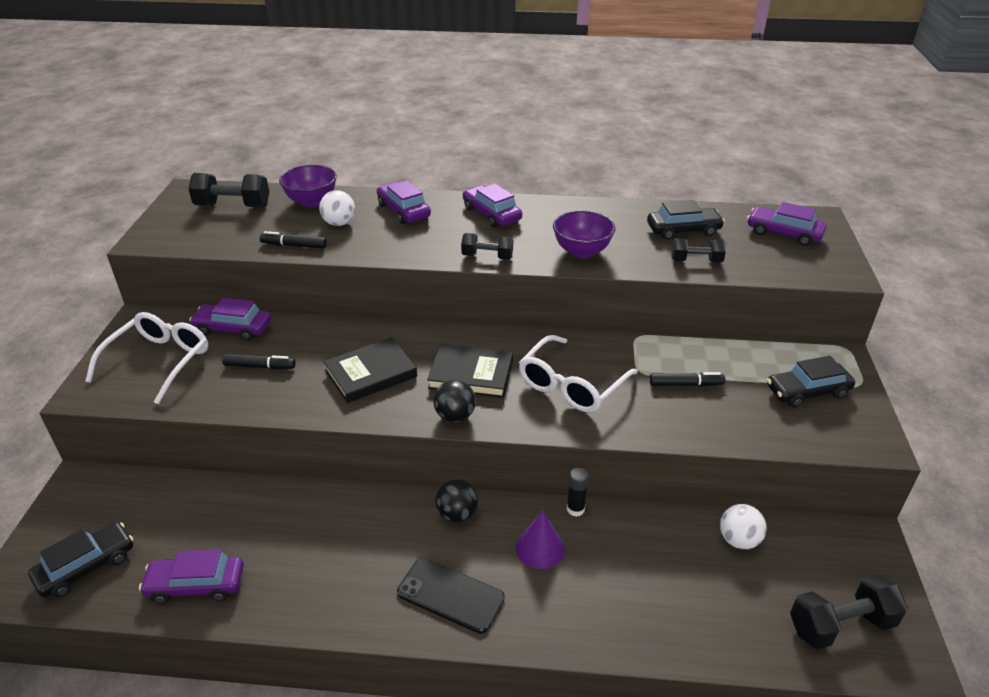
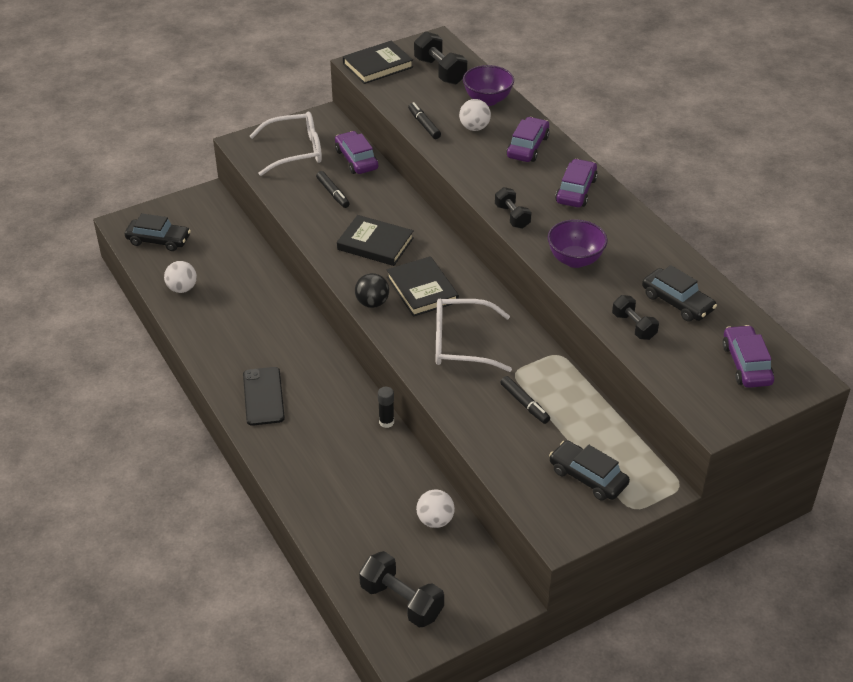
camera: 55 degrees right, 5 degrees up
(166, 232) = (378, 65): none -> black book
(196, 585) = (182, 288): purple car -> white ball
(457, 514) = (329, 367): black ball -> none
(540, 548) = (336, 420): purple cone -> none

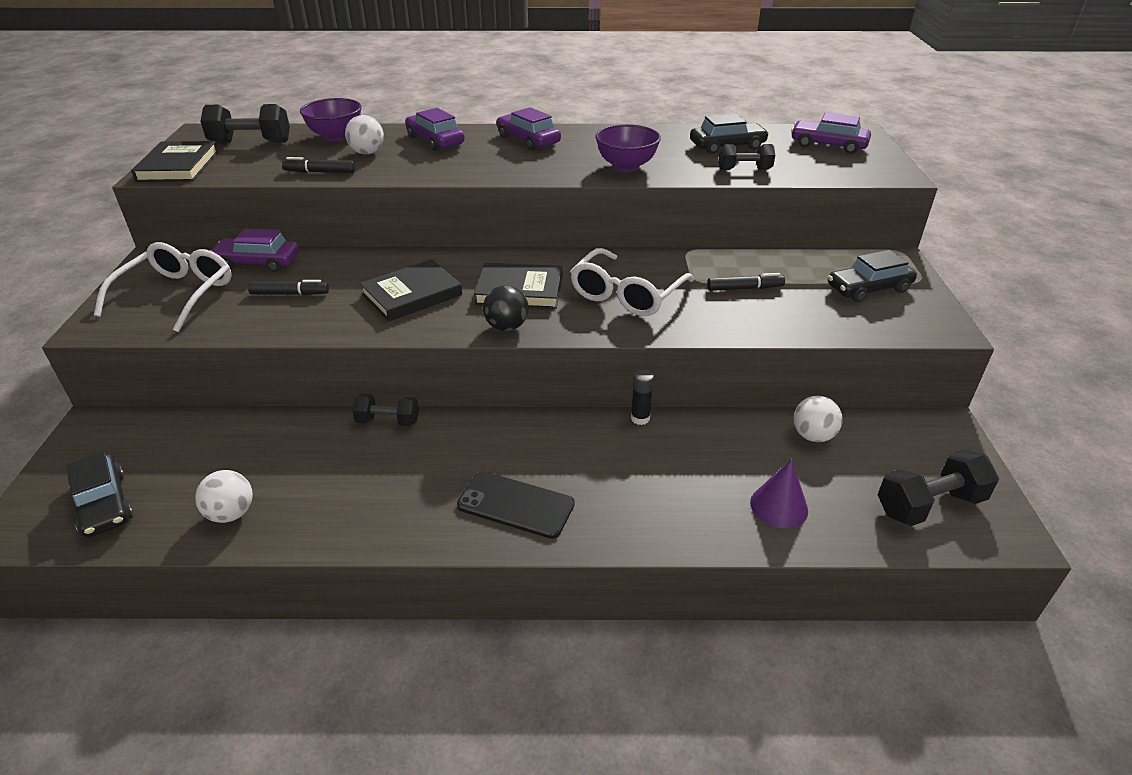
camera: 60 degrees left, 5 degrees down
(158, 240) = (104, 504): black car -> black car turned 105 degrees clockwise
(345, 520) = (779, 506): none -> purple cone
(512, 216) = (528, 174): black dumbbell -> black dumbbell (388, 421)

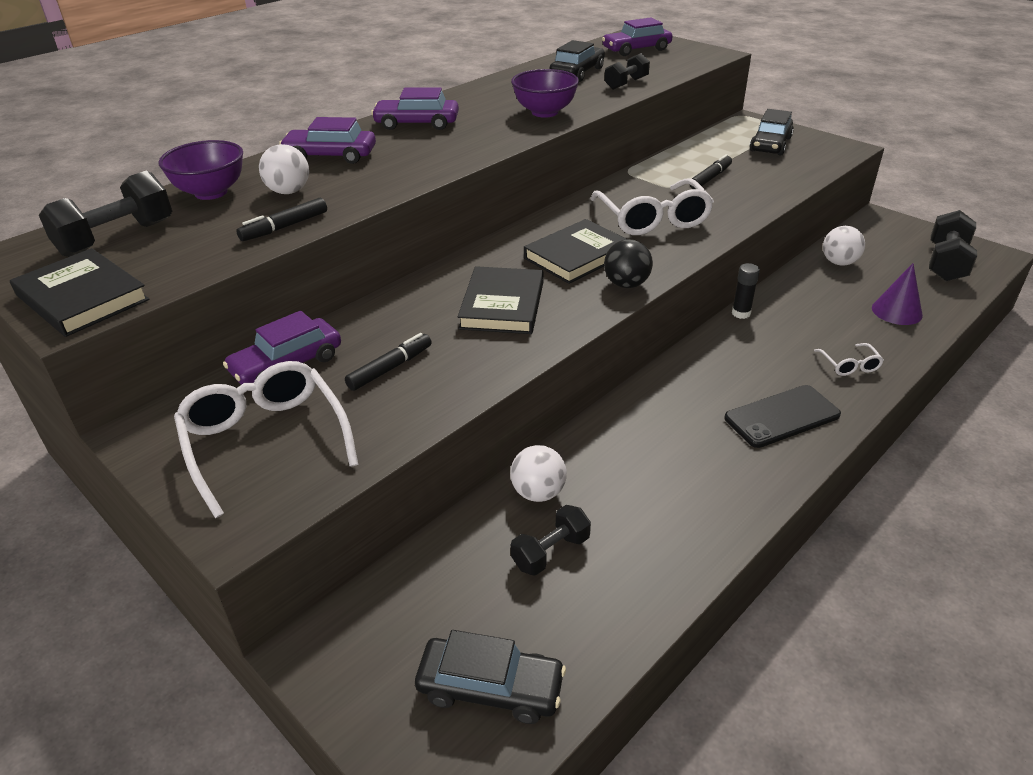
camera: 45 degrees left, 0 degrees up
(231, 513) = (617, 589): white ball -> white ball (538, 492)
(388, 421) = (589, 433): black dumbbell -> black dumbbell (551, 552)
(642, 512) = (849, 365): none -> white glasses

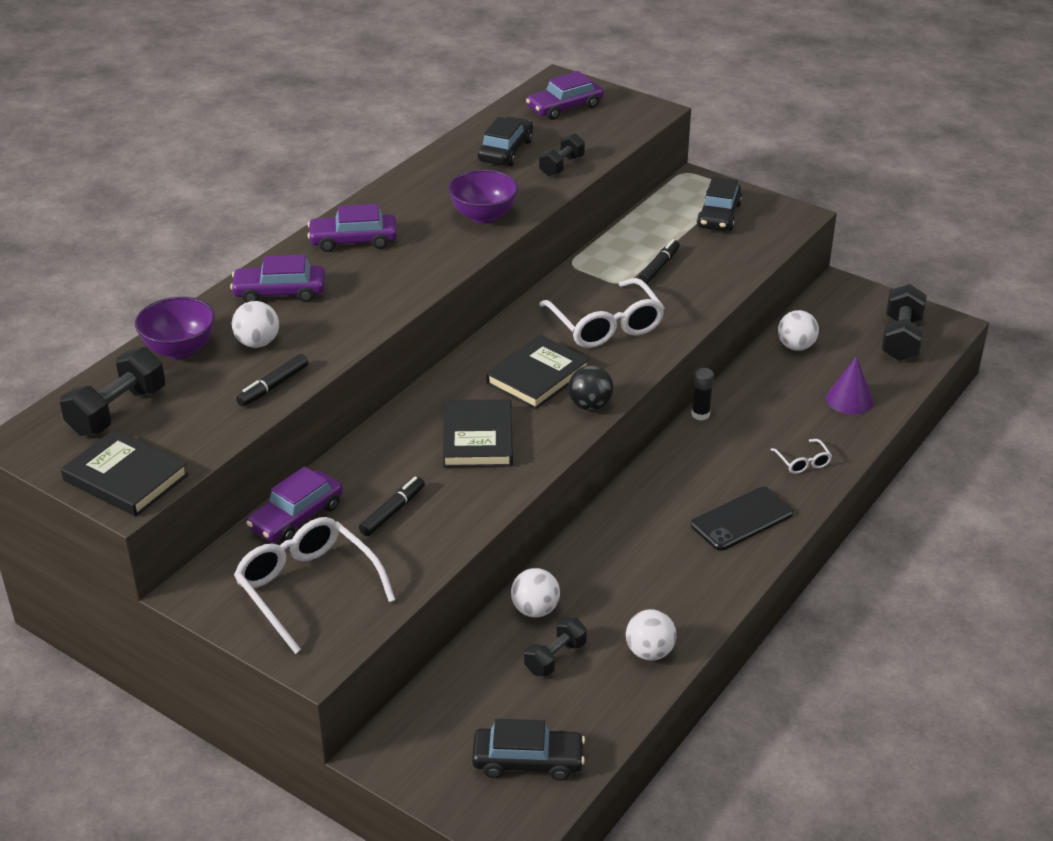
camera: 10 degrees left, 0 degrees up
(664, 557) = (649, 652): none -> white ball

